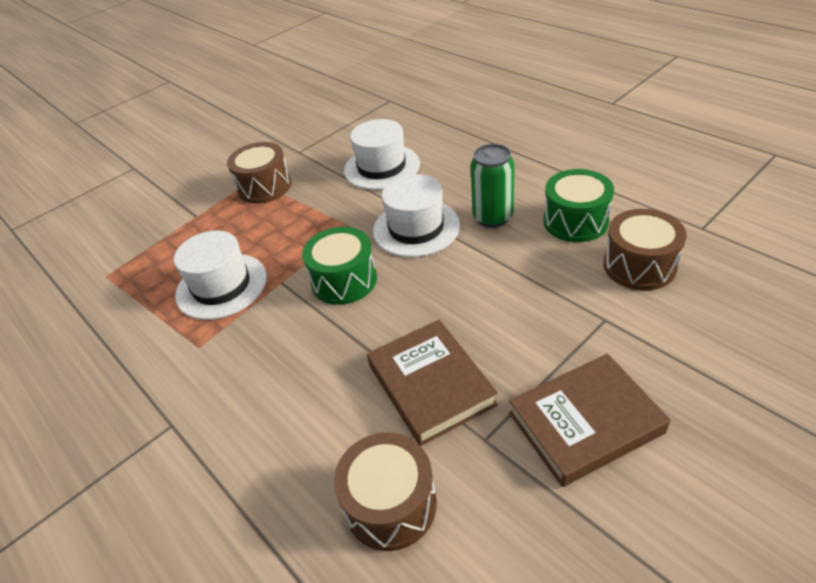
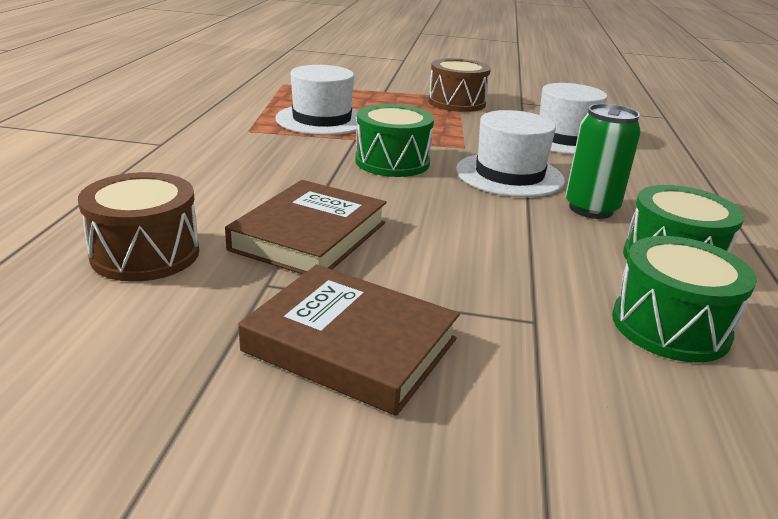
camera: 45 degrees right, 15 degrees down
(639, 265) = (670, 326): brown drum -> green drum

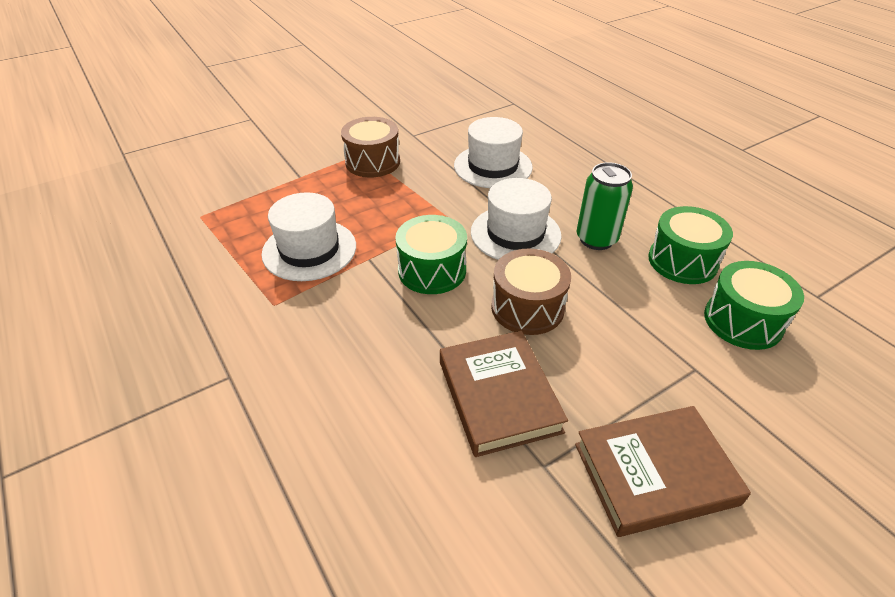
camera: 40 degrees left, 15 degrees up
(145, 254) = (432, 511): brown drum -> brown drum (527, 307)

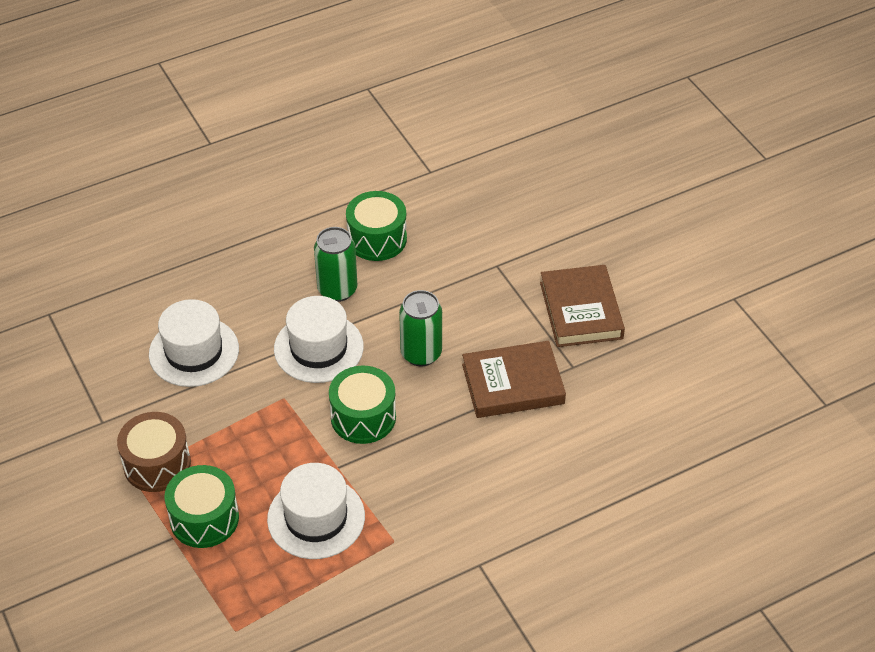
camera: 85 degrees left, 5 degrees up
(527, 307) = (421, 353): brown drum -> green can
(743, 321) = (452, 224): green drum -> green drum (204, 518)

